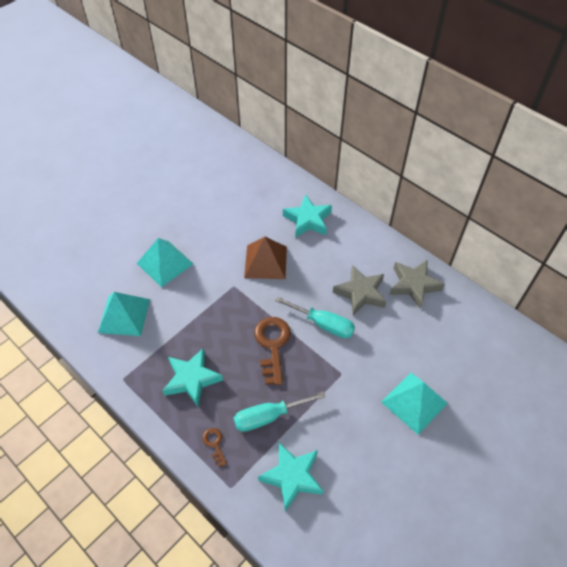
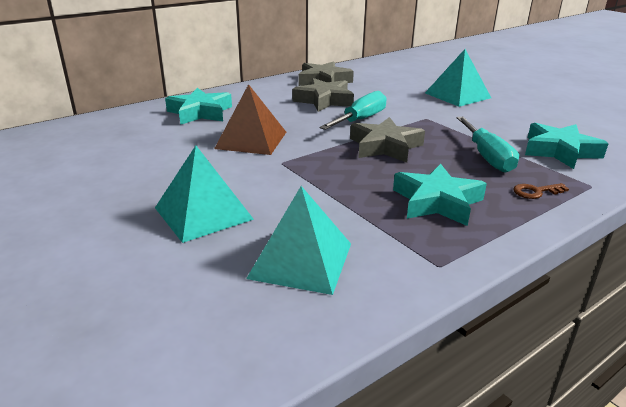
camera: 80 degrees left, 25 degrees down
(272, 345) = (385, 146): brown key -> grey star

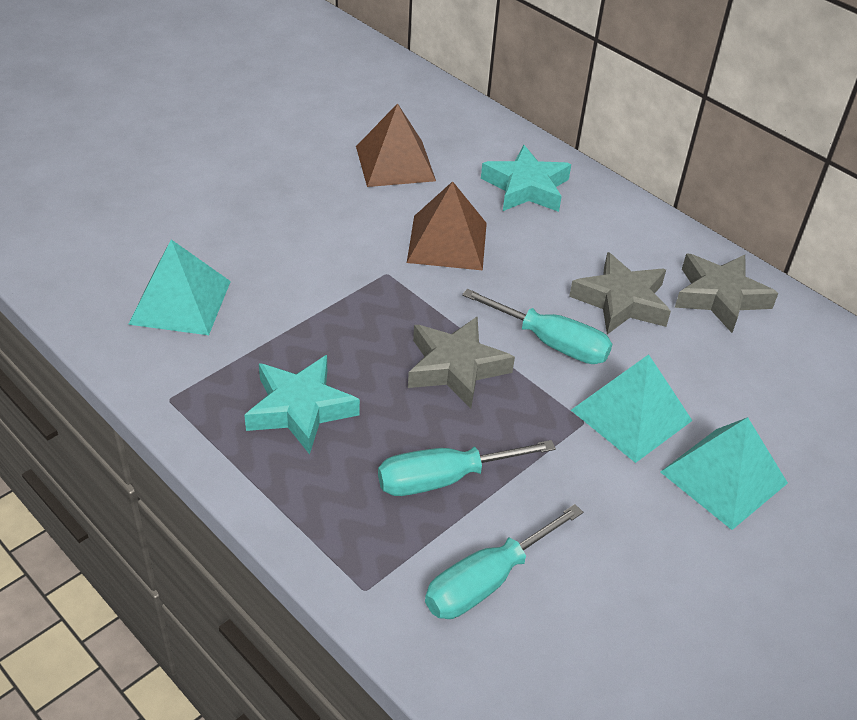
camera: 80 degrees right, 15 degrees up
(138, 151) = (395, 163): none -> brown pyramid
(203, 213) = (262, 230): turquoise pyramid -> turquoise pyramid (631, 415)
(536, 192) = (337, 515): brown key -> none
(560, 151) = (486, 581): turquoise star -> turquoise screwdriver

